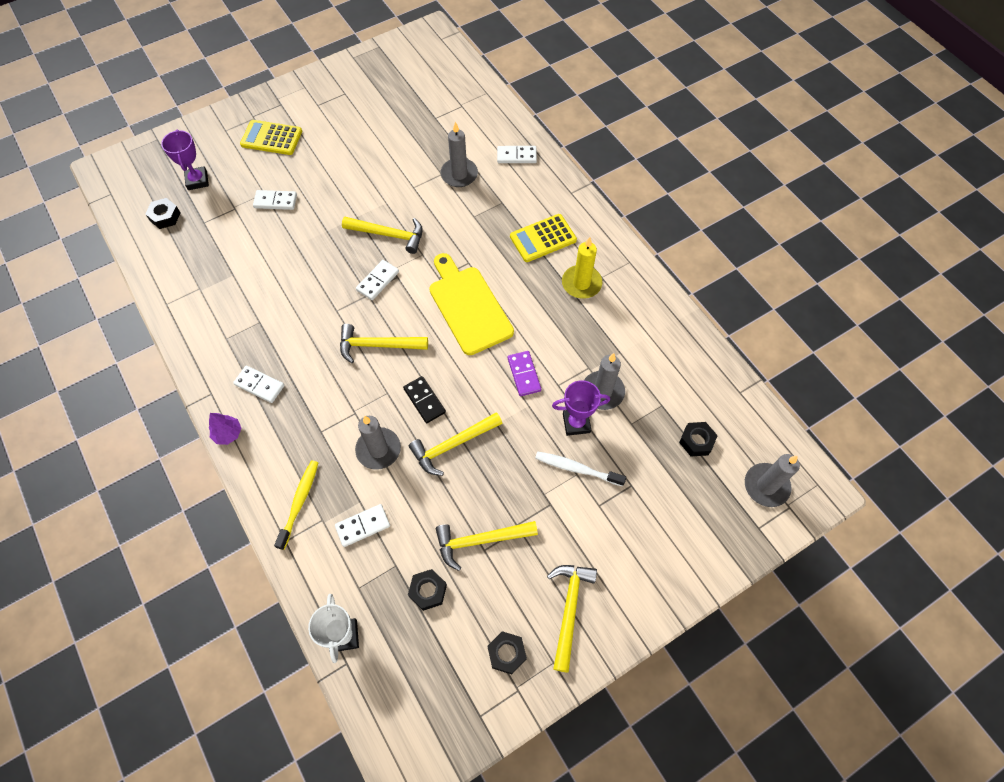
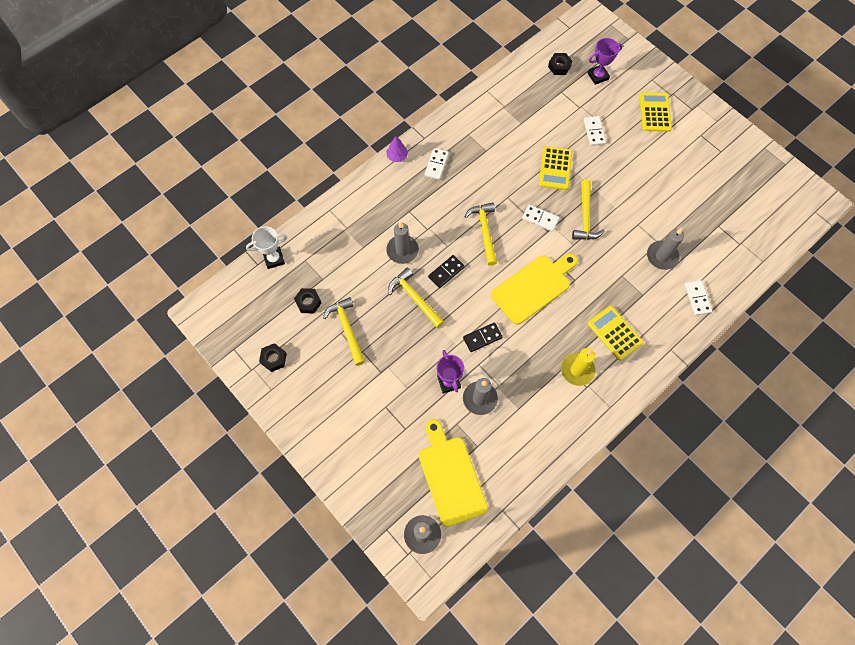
camera: 80 degrees right, 5 degrees up
(299, 502) = (356, 211): yellow toothbrush -> none
(312, 251) = (555, 168): none -> yellow calculator
(363, 526) = (346, 253): white domino -> none
(524, 374) = (482, 338): purple domino -> black domino
(569, 609) = (307, 395): yellow hammer -> none
(576, 468) = (411, 387): white toothbrush -> none
(696, 441) = (451, 476): black nut -> yellow cutting board

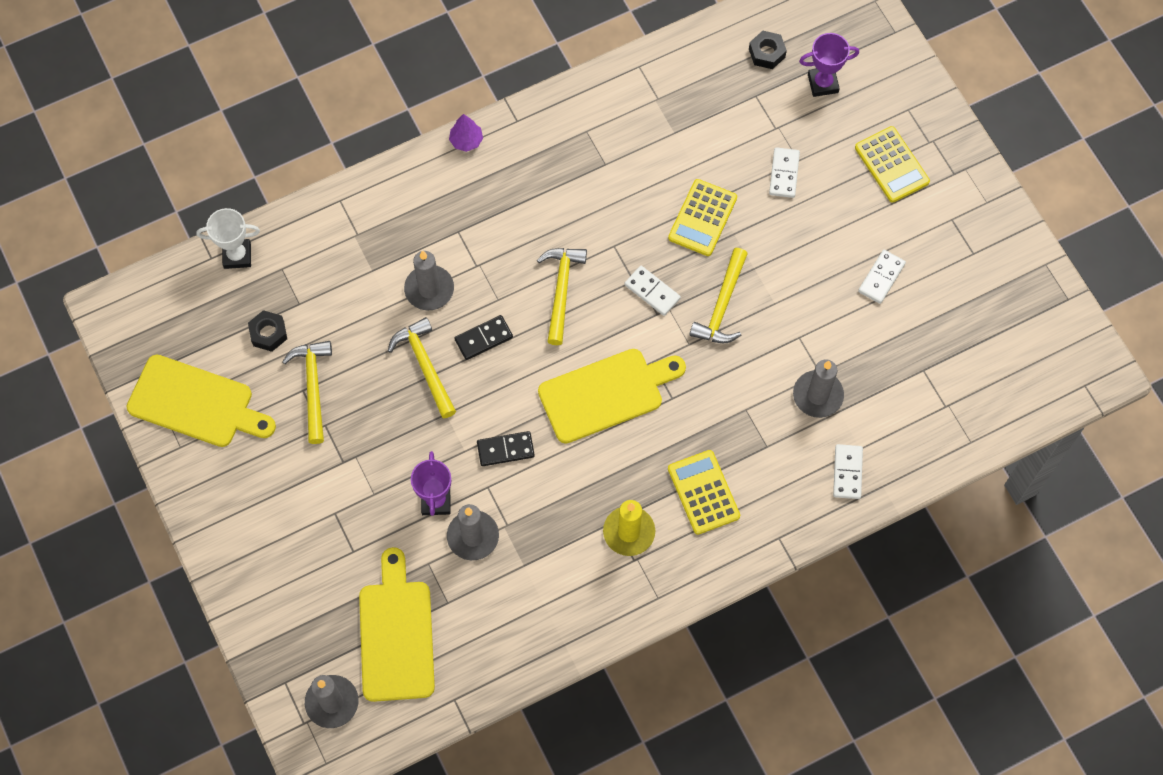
camera: 15 degrees right, 0 degrees up
(273, 359) = (196, 403): black nut -> yellow cutting board
(436, 164) = (522, 168): white domino -> white domino (881, 277)
(654, 112) = (892, 165): yellow calculator -> yellow calculator turned 135 degrees clockwise

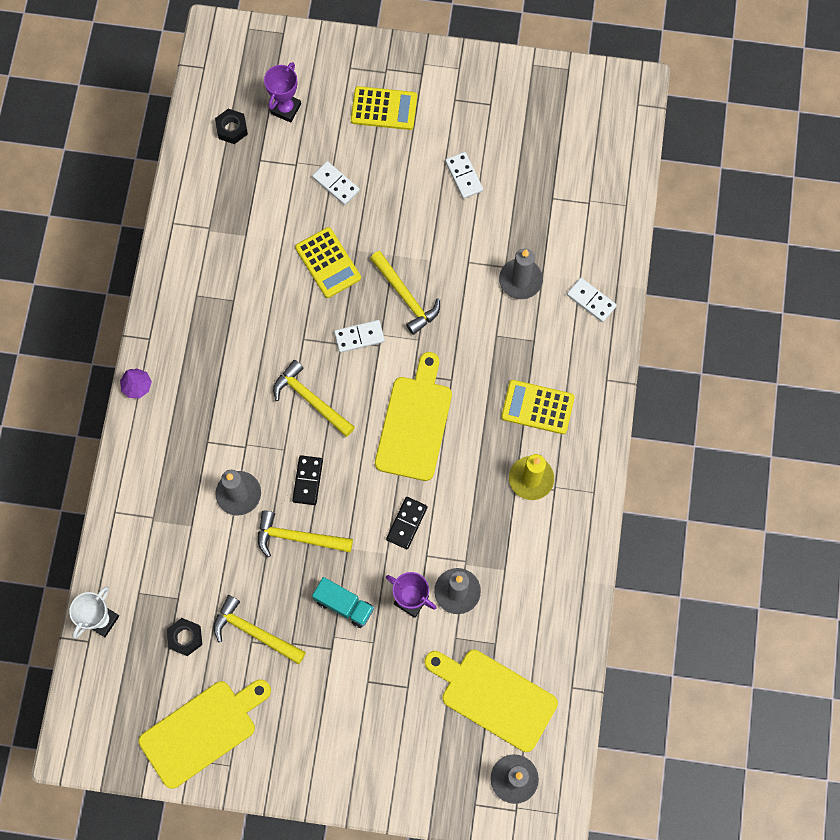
camera: 55 degrees left, 5 degrees up
(391, 446) = (344, 605): none -> turquoise truck

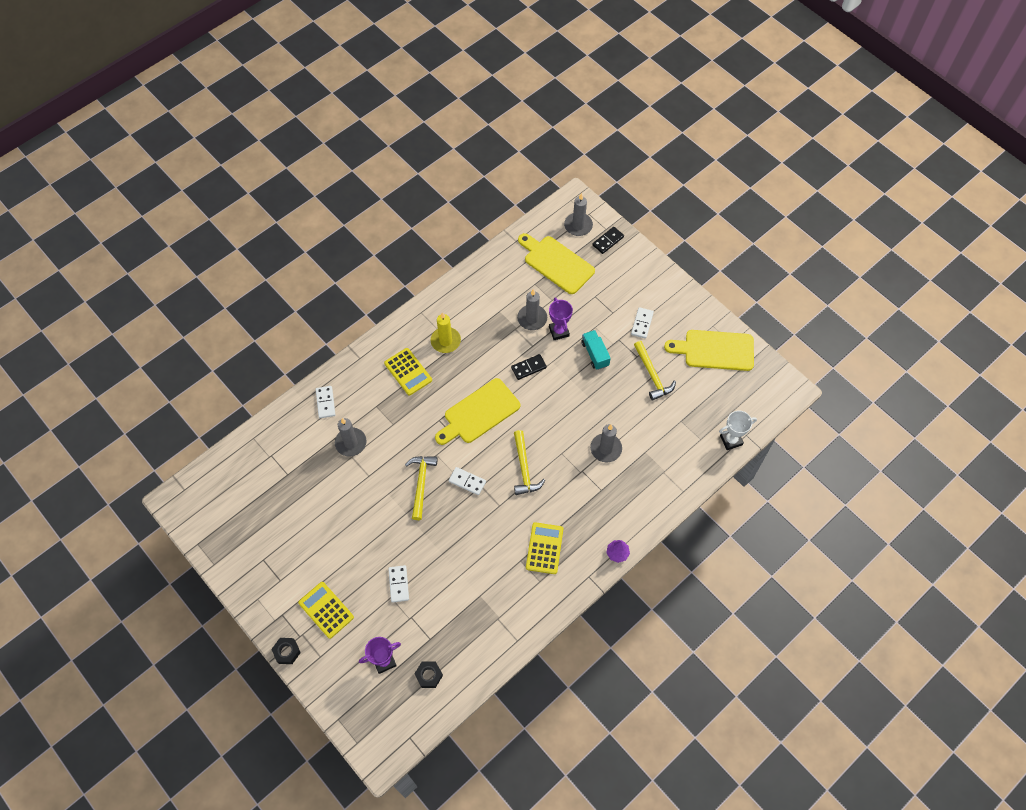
camera: 140 degrees left, 10 degrees down
(185, 637) = (691, 399): black nut -> black nut (287, 652)
(298, 537) = (591, 403): yellow hammer -> none
(307, 480) = (562, 427): black domino -> black domino (608, 241)
(328, 263) = (446, 539): yellow calculator -> yellow calculator (544, 548)
(464, 176) = (322, 527): white domino -> white domino (642, 323)
(494, 697) = (556, 263): yellow cutting board -> yellow cutting board turned 150 degrees clockwise

